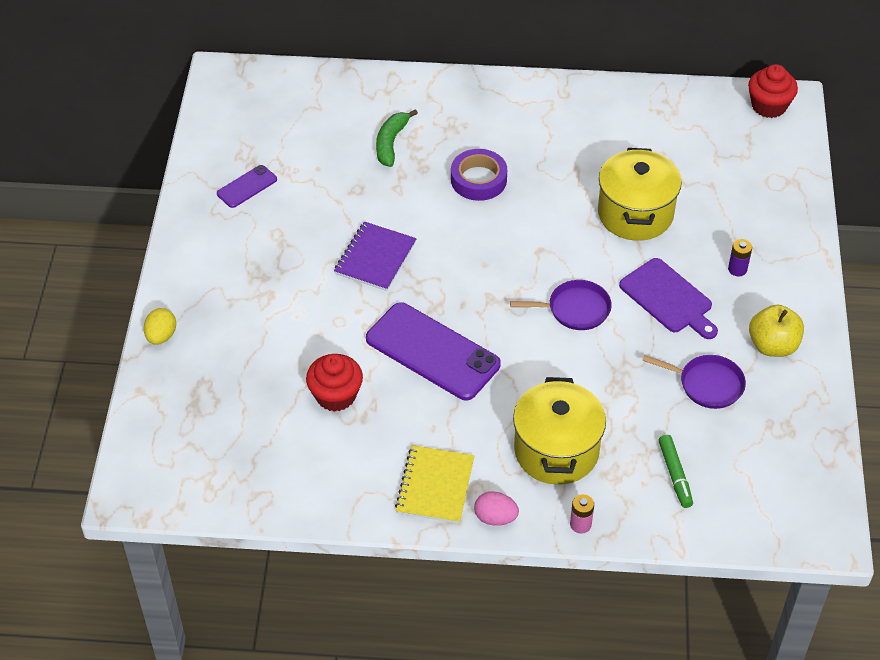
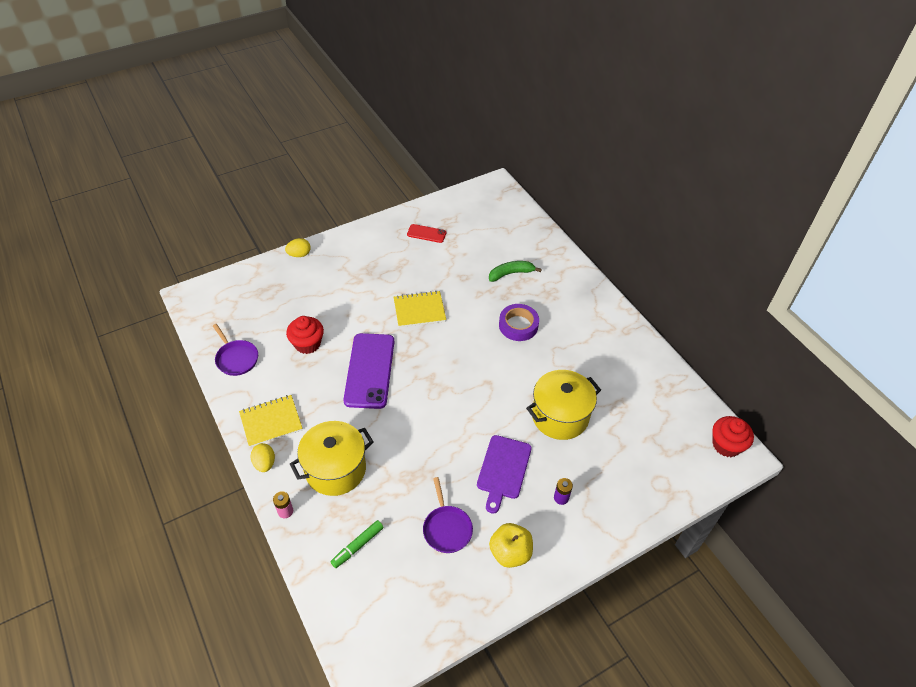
camera: 55 degrees right, 0 degrees up
(247, 186) = (426, 233): purple phone -> red phone
(375, 258) = (419, 310): purple notebook -> yellow notebook
(495, 518) = (265, 463): pink egg -> yellow egg
(575, 309) = (455, 423): purple pan -> purple pan (236, 358)

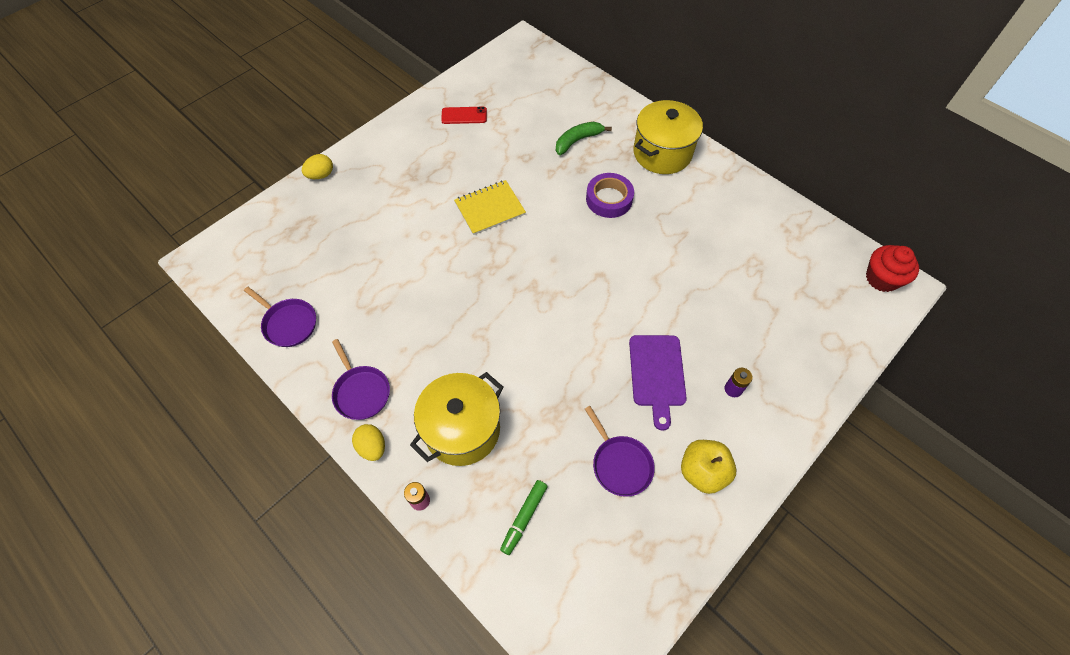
camera: 15 degrees left, 10 degrees up
(271, 422) = (361, 392): yellow notebook -> purple pan
(307, 344) = (371, 282): red cupcake -> none
(370, 370) = (458, 296): purple phone -> none
(560, 416) = (695, 293): yellow pot -> yellow pot (662, 153)

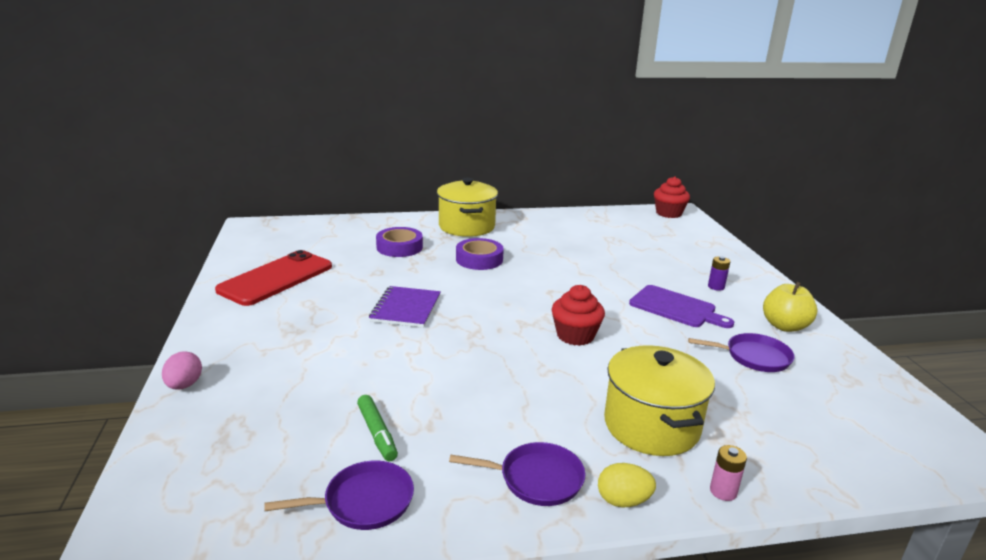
camera: 55 degrees left, 35 degrees down
(321, 175) = (184, 385): yellow egg -> pink egg
(464, 115) = (276, 278): red phone -> red phone, size x2.05
(490, 209) = (406, 309): yellow notebook -> purple notebook
(524, 518) = (784, 429): green marker -> green marker (377, 433)
(544, 327) = (575, 335): none -> red cupcake
(578, 140) = (399, 247): green banana -> purple tape

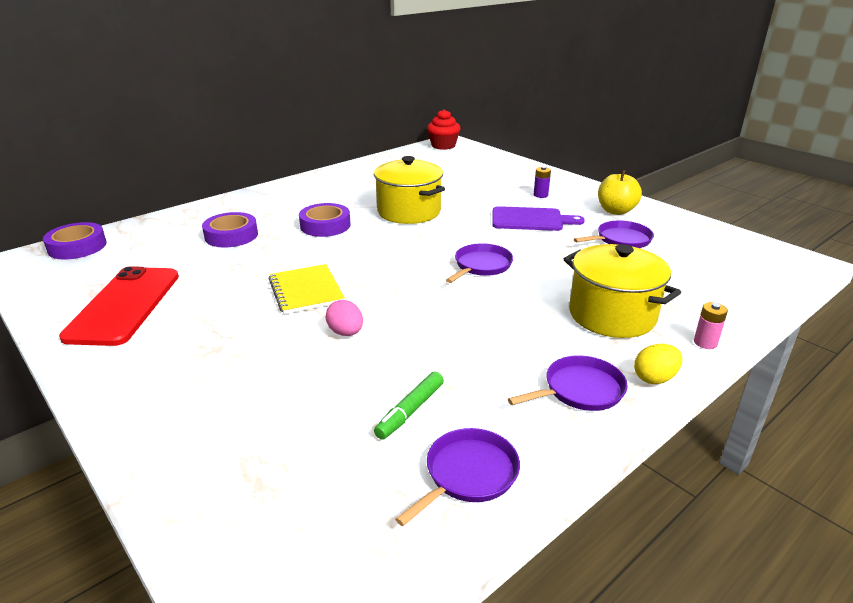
camera: 30 degrees left, 5 degrees up
(184, 385) = (145, 452): pink egg -> pink egg (346, 333)
(291, 226) = (77, 247): none -> purple tape
(377, 433) = (410, 411): green marker -> green marker turned 90 degrees clockwise
(406, 309) = (306, 291): purple notebook -> yellow notebook
(466, 226) = (278, 199): yellow pot -> yellow pot (409, 212)
(575, 335) = (481, 266): red cupcake -> purple pan

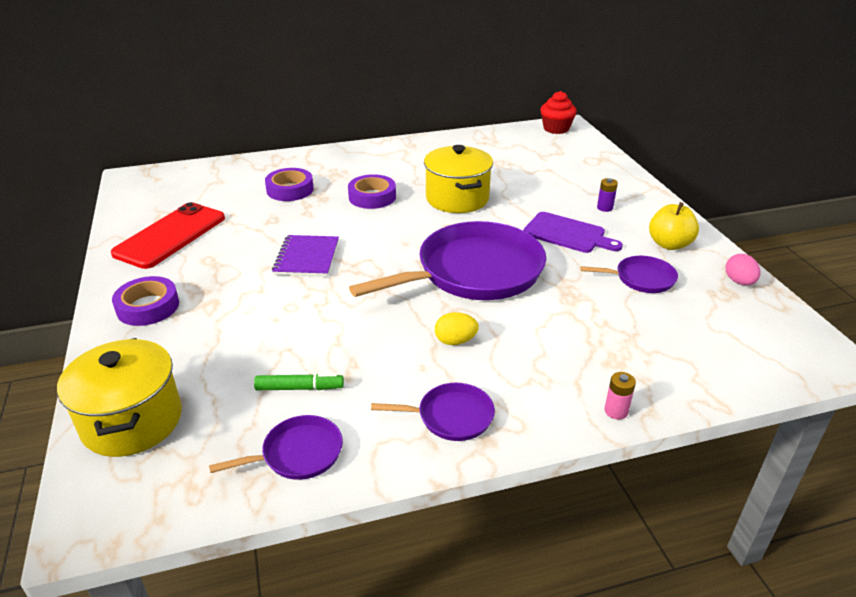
camera: 25 degrees right, 5 degrees up
(77, 247) = (174, 174): purple tape -> purple tape (148, 307)
(306, 291) = (307, 258): yellow notebook -> purple notebook
(346, 333) = (307, 305): pink egg -> pink egg (739, 282)
(410, 411) = (299, 388): green marker -> green marker turned 150 degrees counterclockwise
(481, 266) = (474, 272): purple pan -> purple pan, size x2.17
(612, 315) = (550, 356): yellow pot -> yellow pot (132, 421)
(654, 378) = (529, 429): yellow egg -> yellow egg (455, 341)

